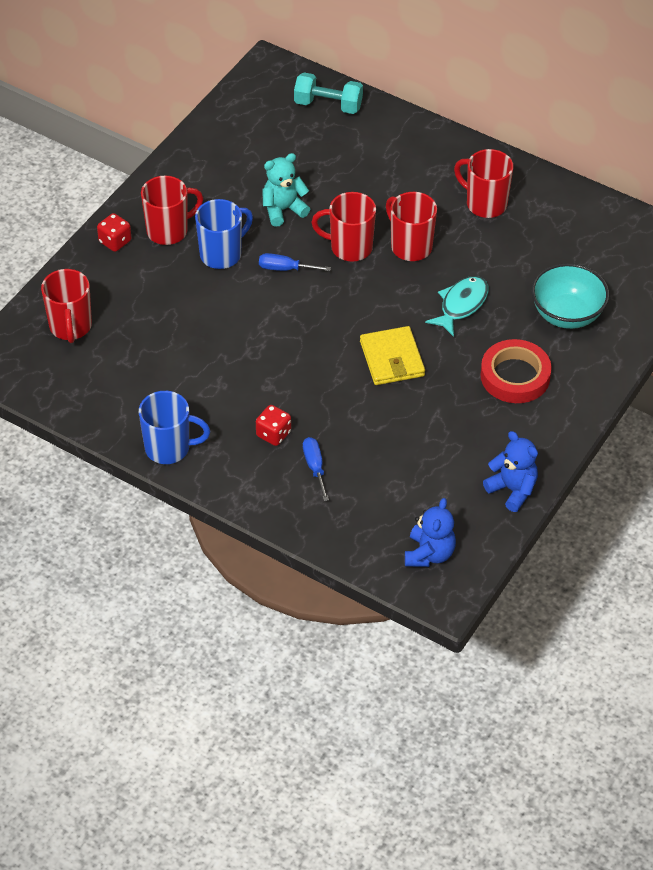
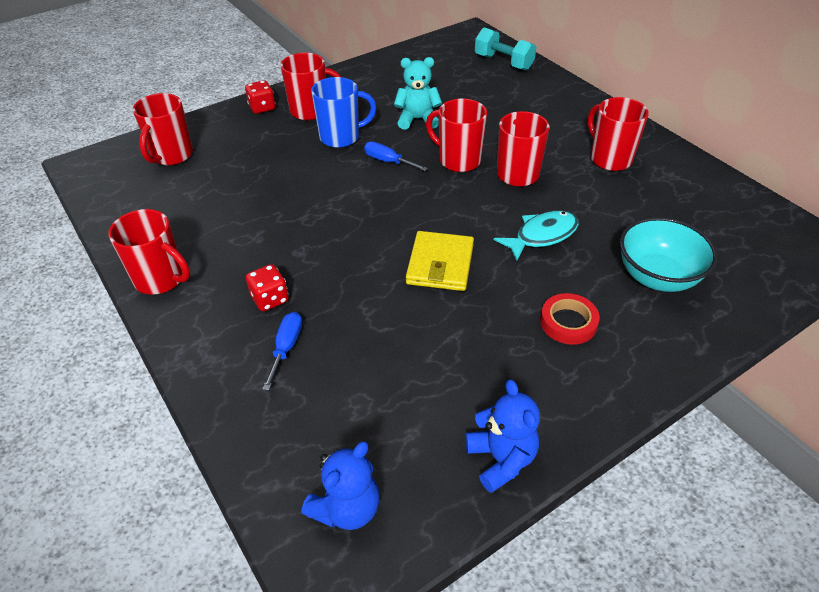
camera: 25 degrees right, 5 degrees down
(169, 448) = (161, 279): blue mug -> red mug
(515, 376) = (568, 322): red tape -> red tape, size x0.66

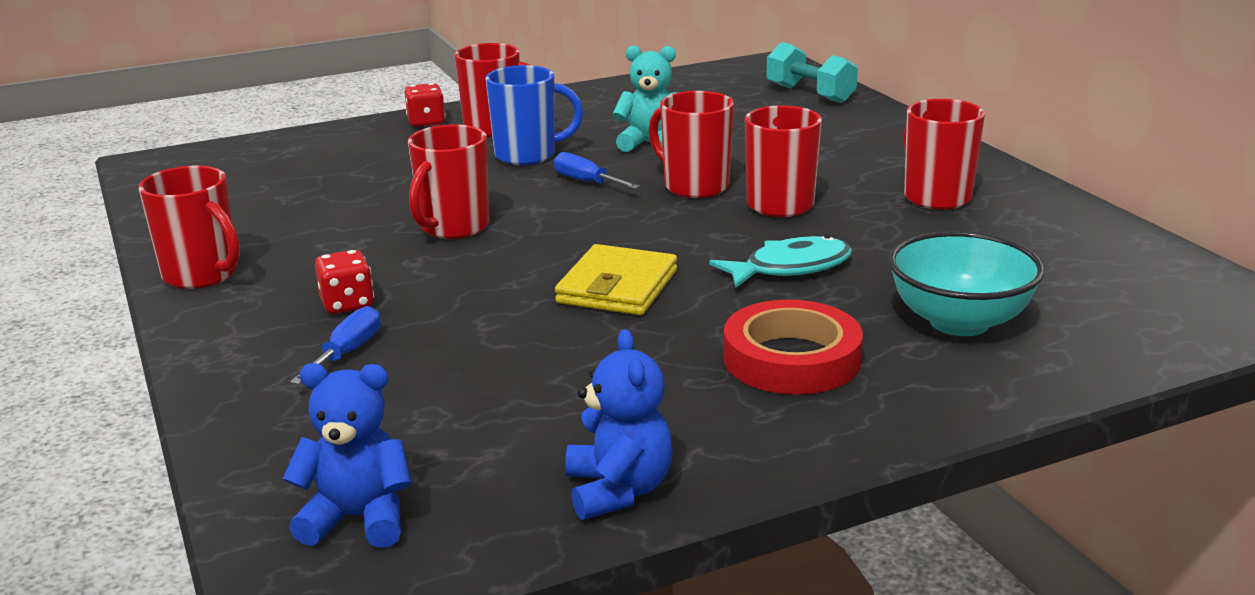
camera: 10 degrees right, 20 degrees down
(171, 156) = (275, 161): red mug -> red mug (453, 228)
(346, 508) = (358, 518): blue teddy bear -> blue teddy bear turned 135 degrees counterclockwise
(568, 322) = (791, 359): red tape -> red tape, size x1.51

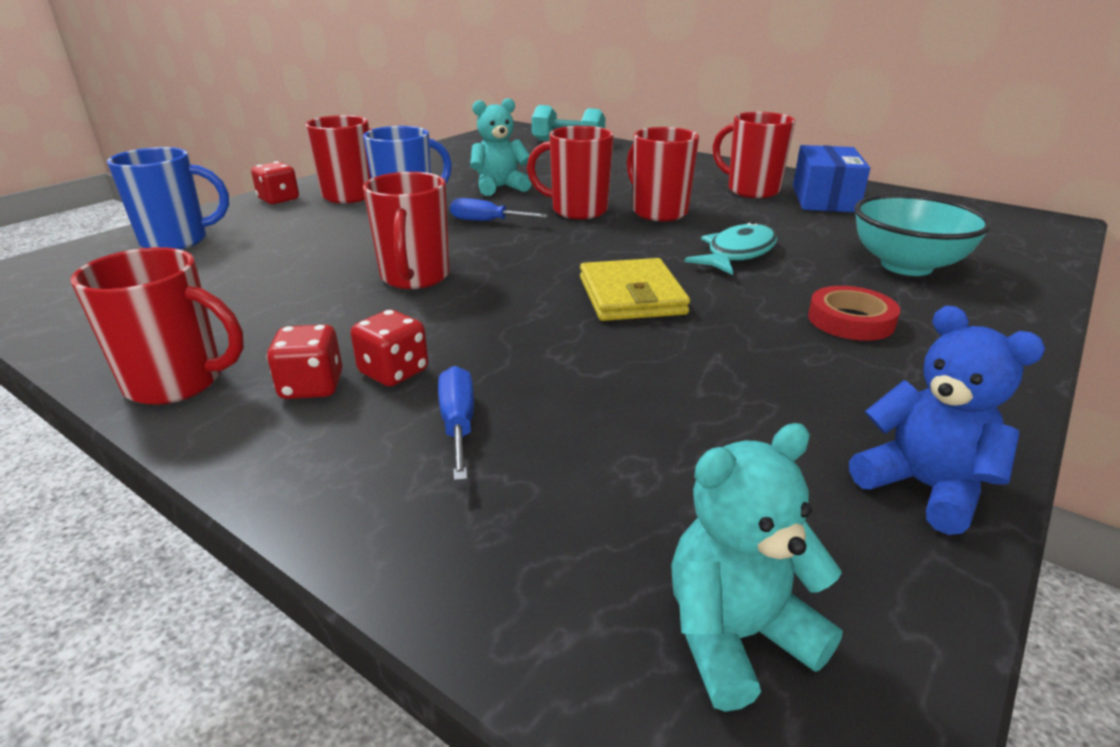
camera: 30 degrees left, 5 degrees up
(282, 300) = (312, 387): none -> red dice
(305, 152) = (177, 241): none -> blue mug
(358, 518) = (736, 636): blue teddy bear -> turquoise teddy bear
(791, 359) = (850, 320): red tape -> red tape, size x0.66
(1011, 225) = (824, 199): none -> blue box

